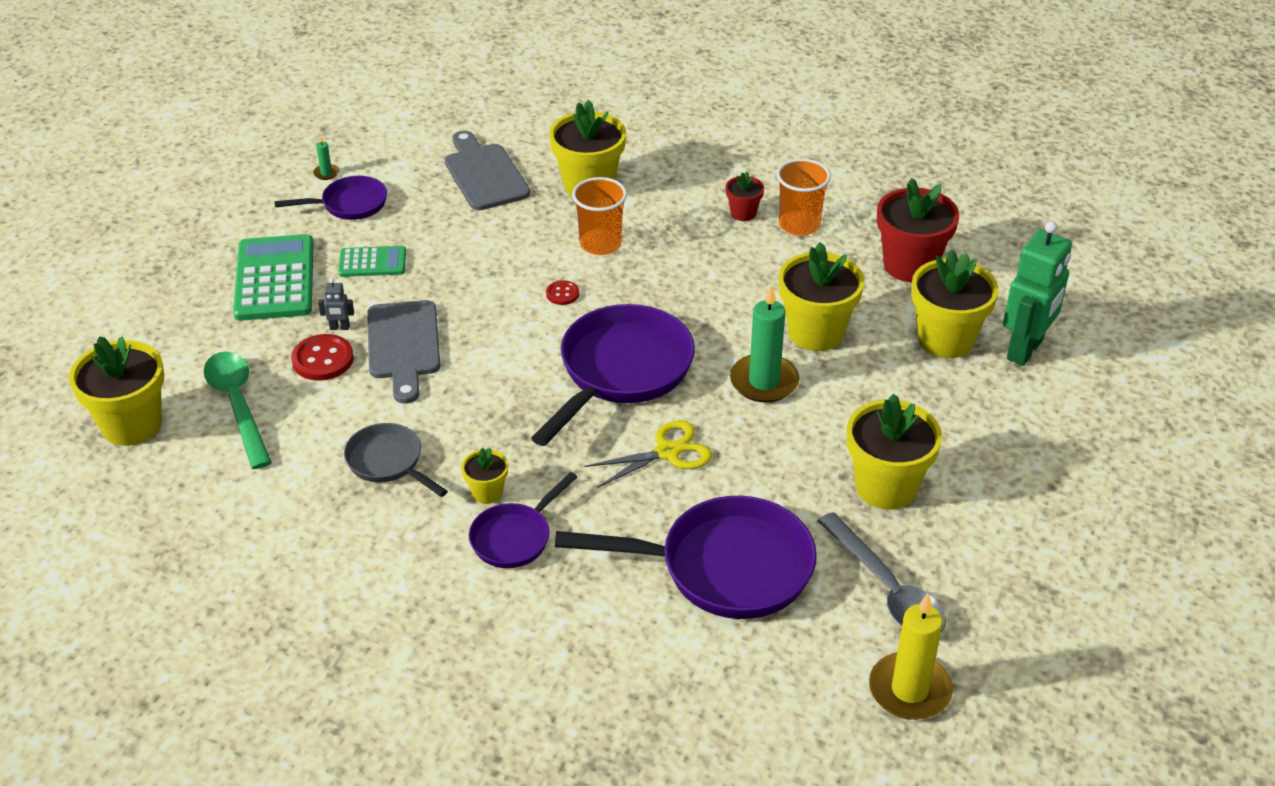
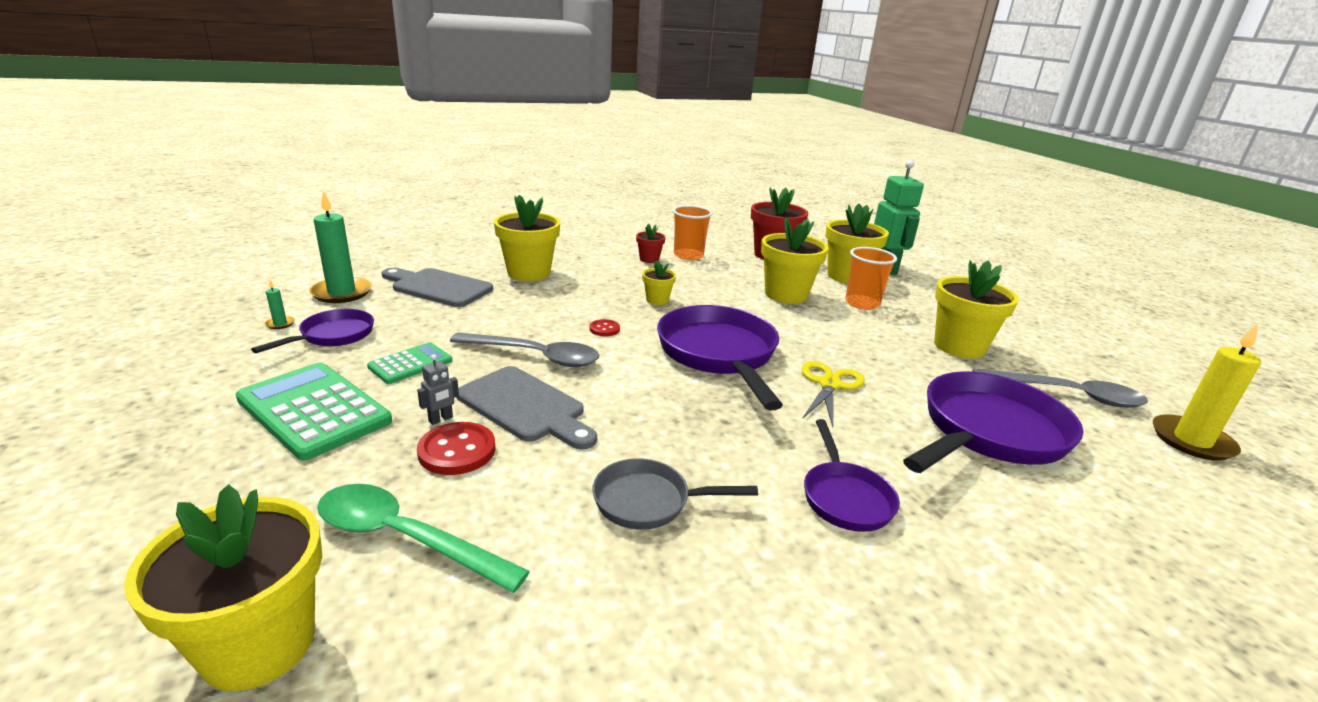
camera: 45 degrees left, 15 degrees down
(468, 298) = (535, 356): none -> grey spoon
(487, 492) = (767, 476): yellow flower pot -> yellow flower pot (657, 300)
(600, 244) = (586, 297): orange cup -> orange cup (862, 303)
(764, 381) = (806, 325): green candle -> green candle (342, 293)

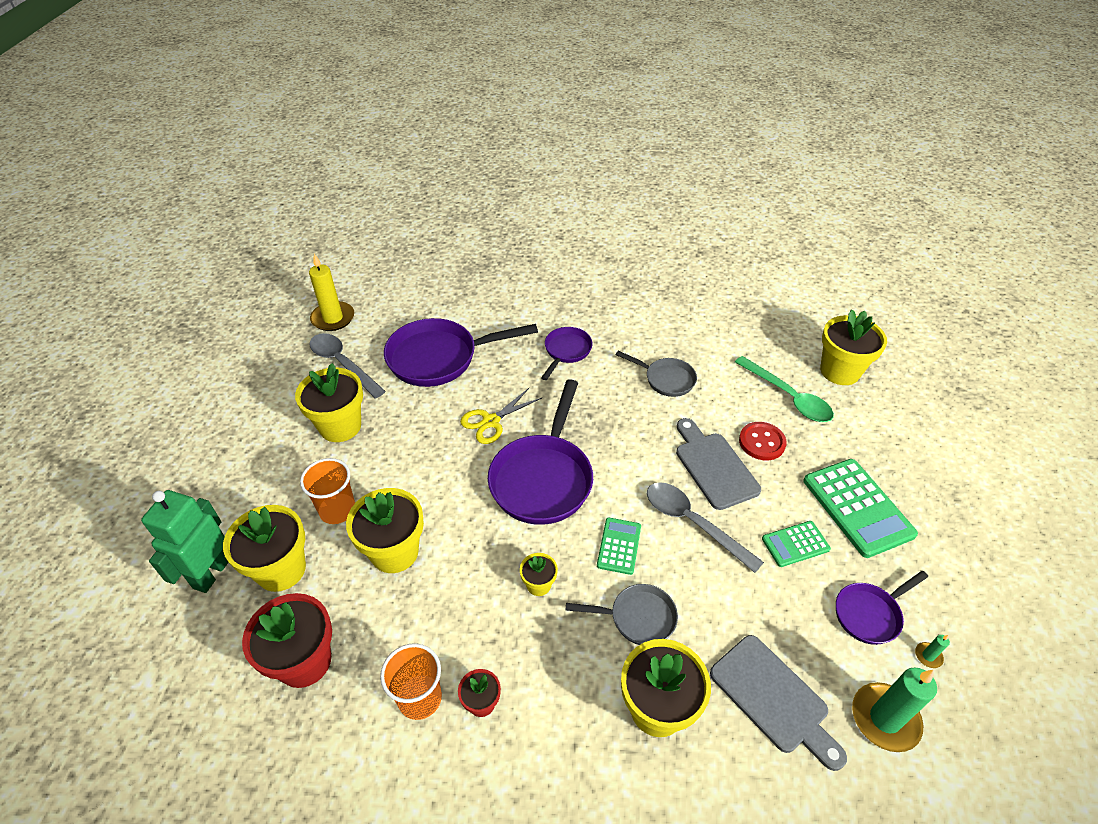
camera: 150 degrees left, 20 degrees up
(441, 419) = (771, 472): grey robot -> none
(563, 300) = (637, 618): none -> grey pan
(604, 329) = (619, 546): red button -> green calculator

